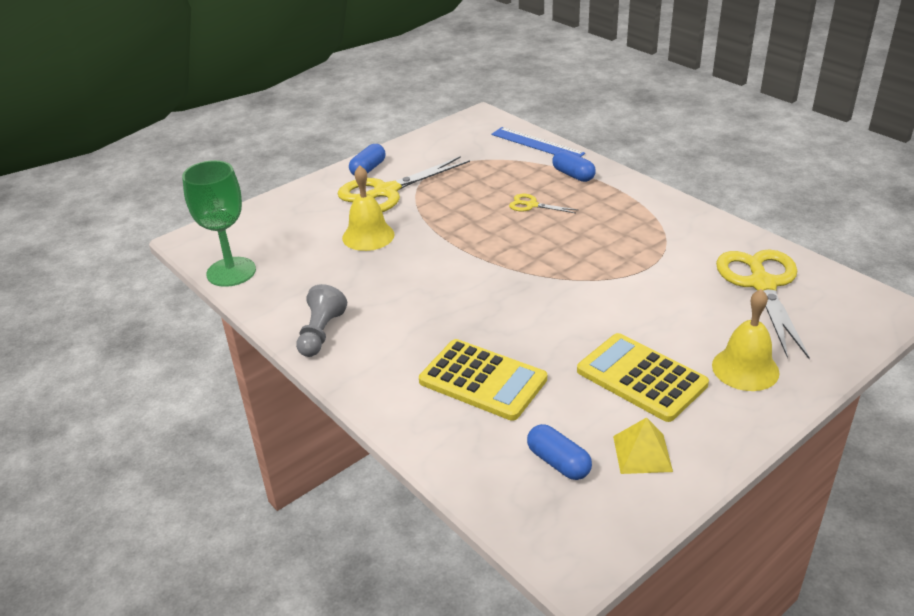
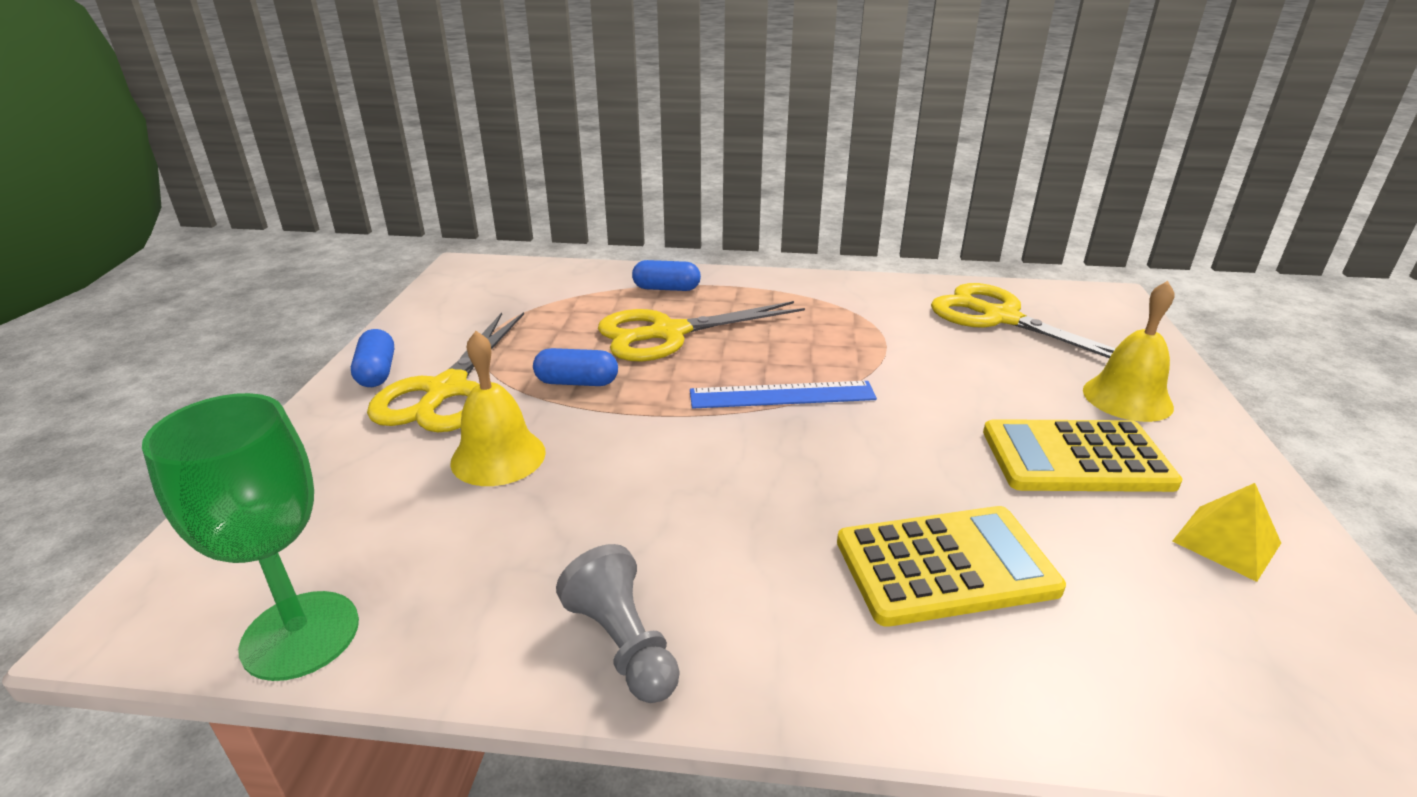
camera: 45 degrees left, 5 degrees down
(531, 205) = (668, 333): yellow scissors -> yellow scissors, size x2.17
(537, 144) = (577, 273): blue ruler -> blue ruler (782, 395)
(558, 462) = (1192, 616): blue capsule -> blue capsule (577, 382)

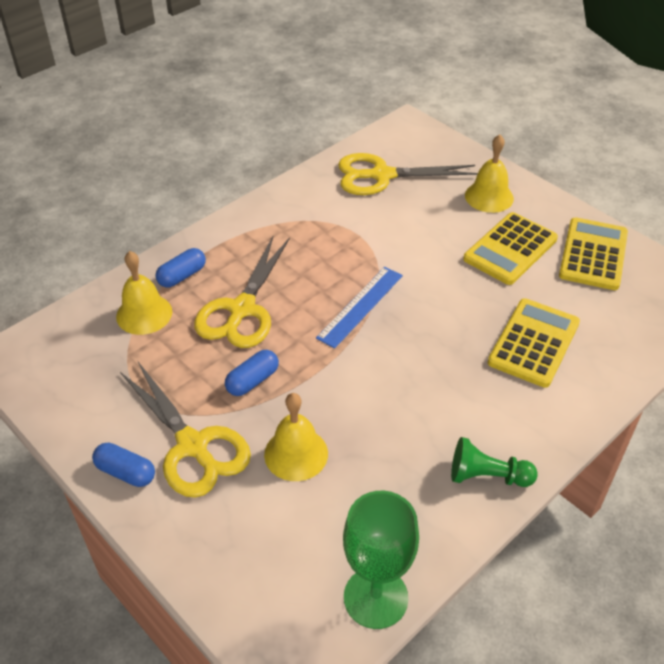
camera: 50 degrees left, 15 degrees up
(592, 294) = (144, 314): none -> yellow bell
(623, 644) = (487, 476): grey pawn -> green pawn
(1226, 542) = (593, 254): yellow pyramid -> yellow calculator

